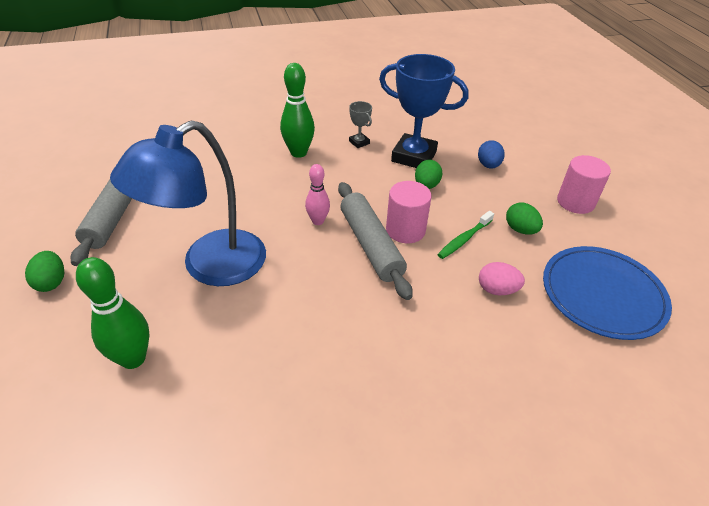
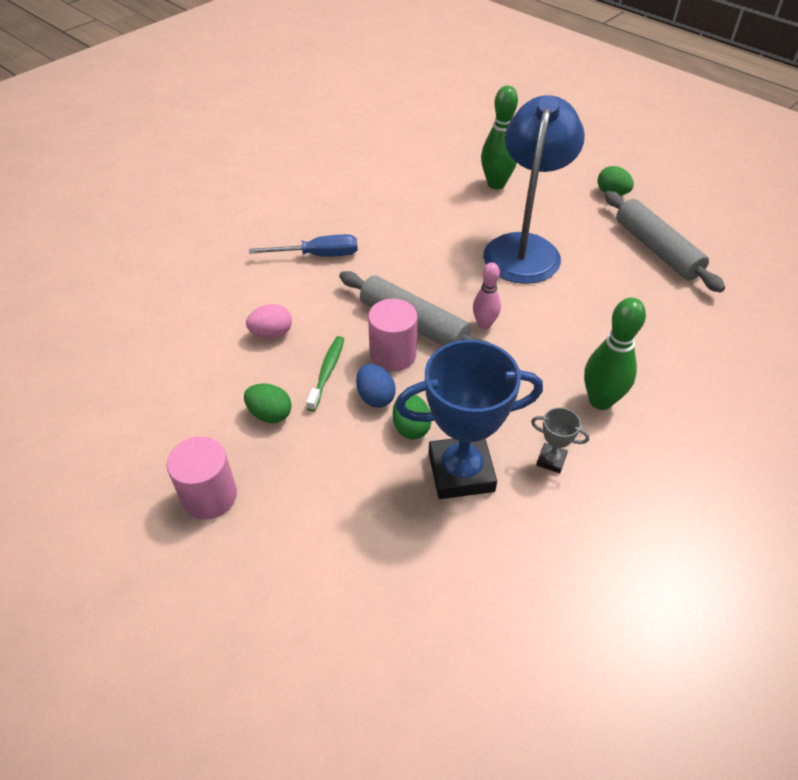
camera: 150 degrees right, 5 degrees up
(410, 357) = (318, 255): none -> blue screwdriver
(488, 165) = (351, 510): blue egg -> blue egg (375, 397)
(602, 294) = (166, 373): blue plate -> none

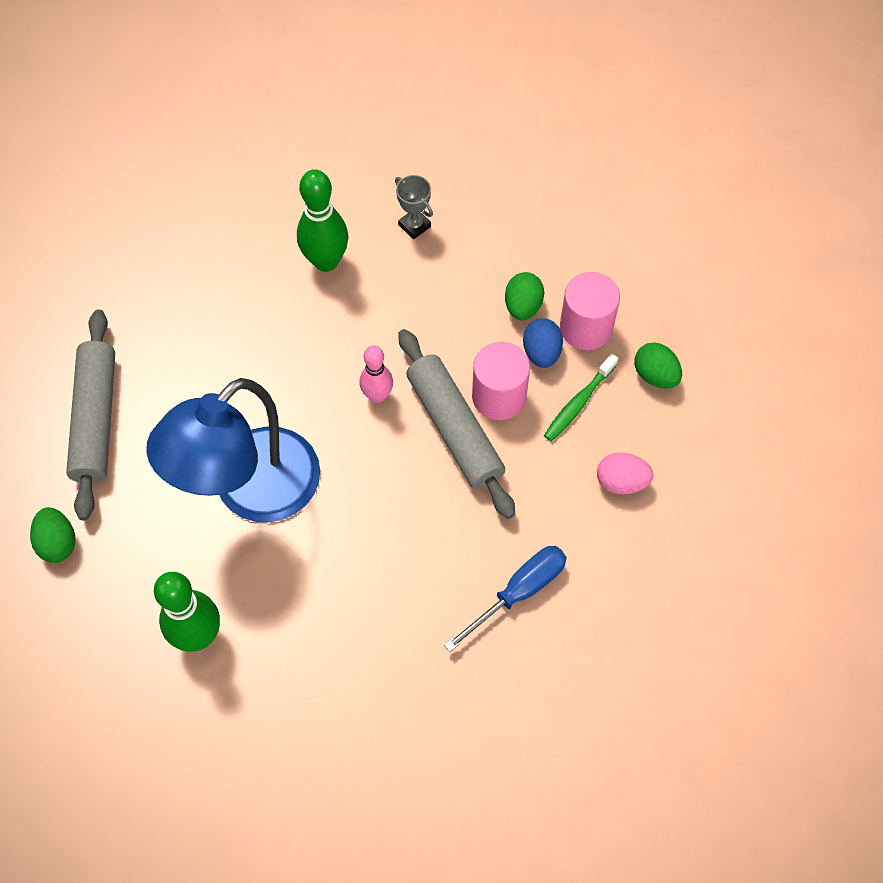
camera: 155 degrees left, 15 degrees up
(209, 496) = (735, 312): pink cylinder -> pink cylinder (586, 327)
(318, 255) = (518, 592): blue screwdriver -> blue screwdriver turned 120 degrees clockwise
(461, 472) = (500, 247): blue trophy -> none

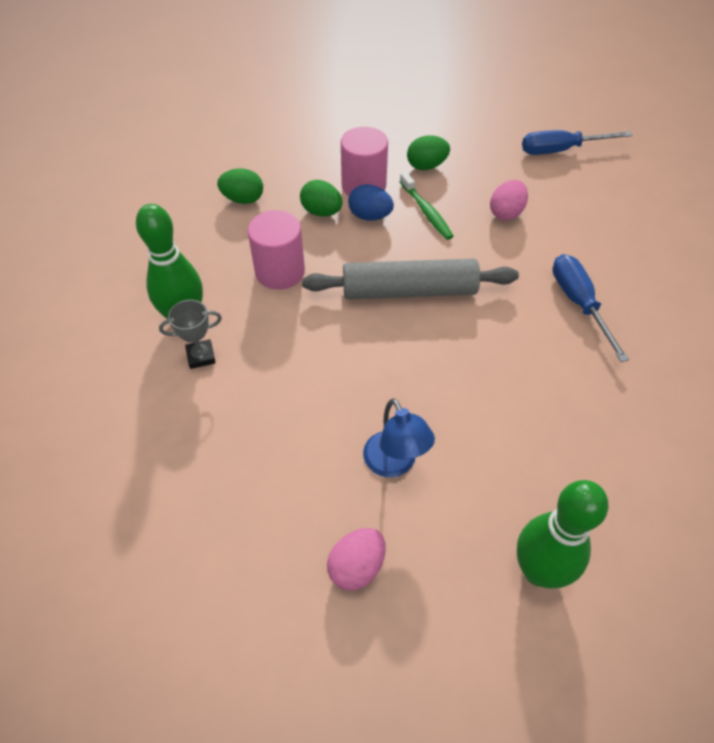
camera: 65 degrees left, 10 degrees down
(58, 543) = (364, 690): green egg -> green egg (243, 199)
(95, 419) = (226, 589): grey rolling pin -> none
(147, 500) = (357, 567): none -> pink egg
(251, 492) = (394, 464): blue lamp -> blue lamp, size x0.47
(377, 395) = (347, 330): pink bowling pin -> none
(414, 226) = (197, 248): grey trophy -> grey trophy (201, 356)
(499, 396) = (394, 254): pink cylinder -> pink cylinder (280, 272)
(772, 508) = (561, 150): none -> blue screwdriver

